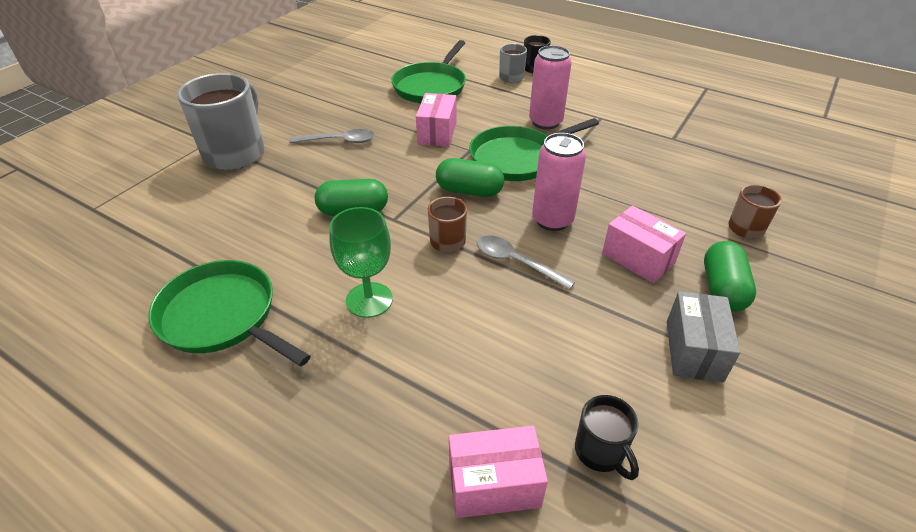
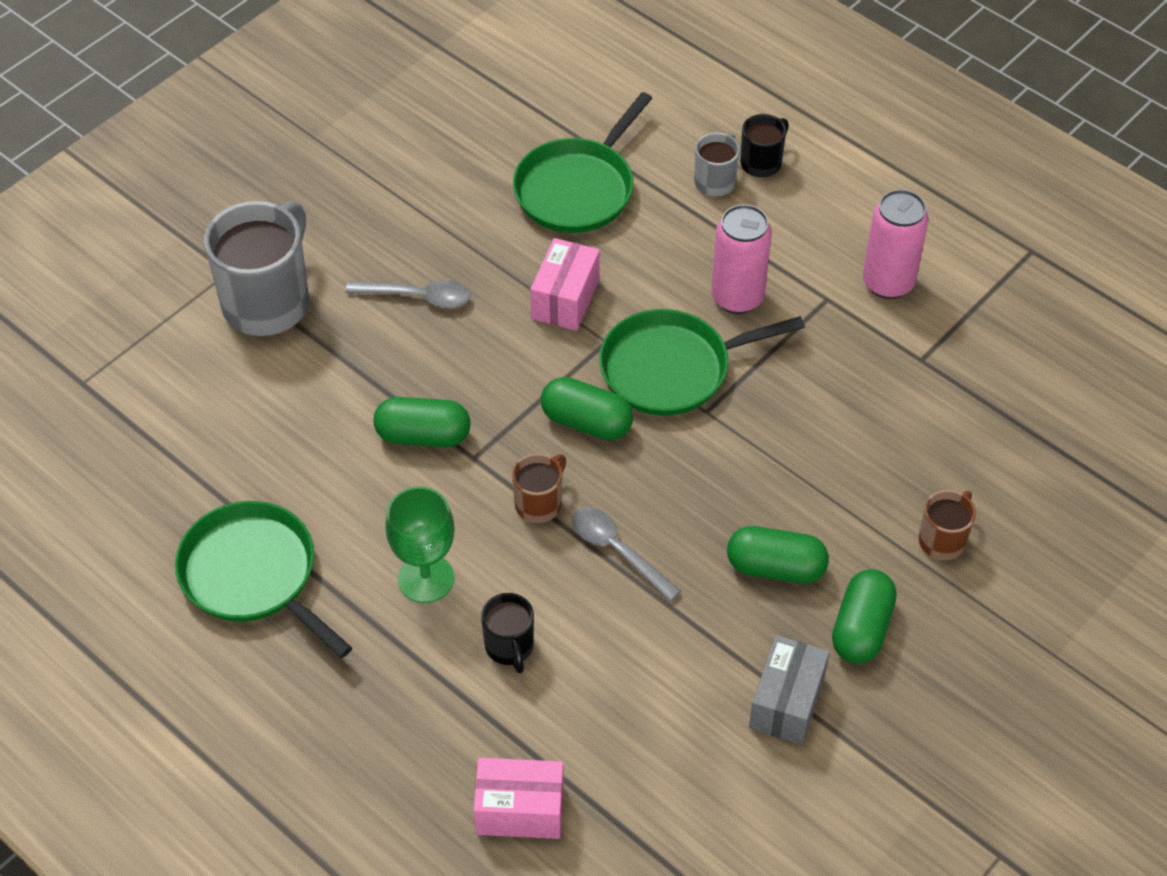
camera: 10 degrees right, 10 degrees up
(552, 220) = (685, 490): pink can -> pink can (888, 282)
(600, 452) = (637, 796): black mug -> black mug (509, 647)
(638, 258) = (775, 567): pink box -> green capsule

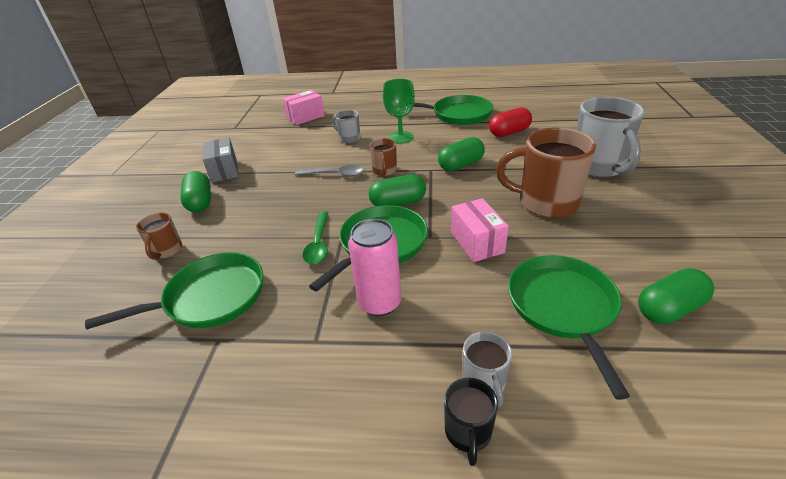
camera: 145 degrees right, 15 degrees down
(256, 457) = (509, 132): none -> red capsule
(418, 297) = (546, 202): grey spoon -> brown mug
(509, 647) = (349, 138): black mug -> grey mug
(742, 419) = (318, 244): none -> green spoon
(775, 567) = (256, 201): green capsule -> green capsule (669, 309)
(888, 282) = (274, 384): pink can -> none
(911, 419) = (210, 297): none -> green pan

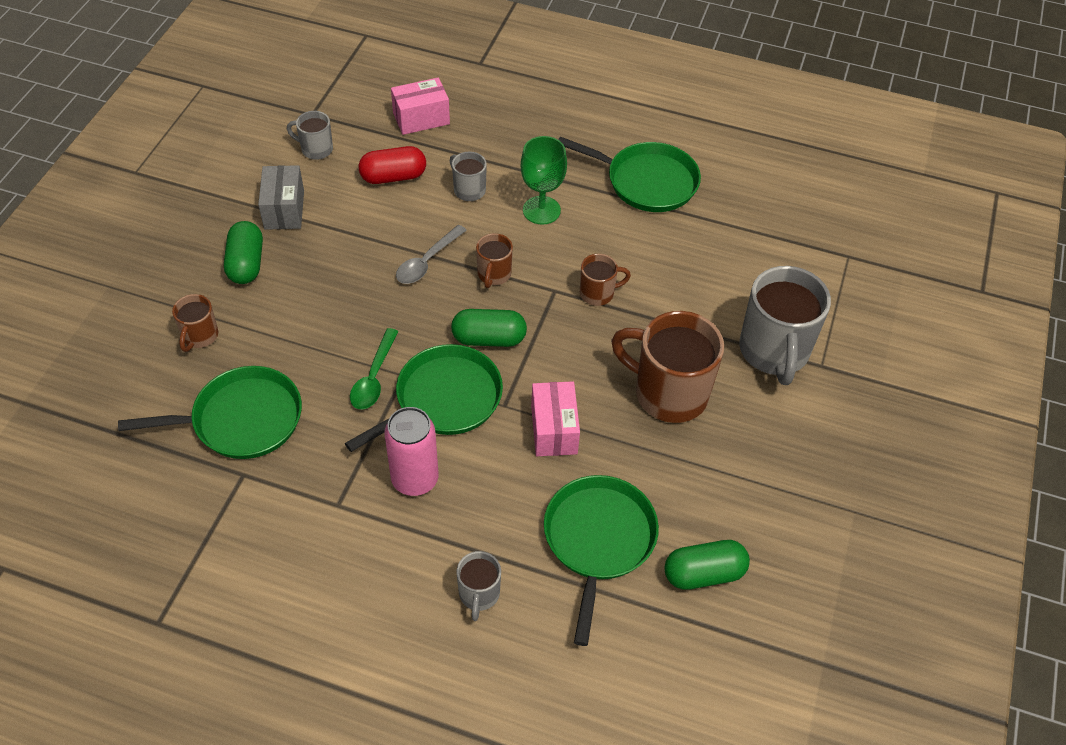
camera: 10 degrees right, 15 degrees up
(240, 141) = (316, 149): none -> grey mug
(335, 174) = (427, 262): grey spoon -> grey spoon turned 105 degrees clockwise
(461, 165) = (598, 293): green capsule -> brown mug
(468, 432) = (443, 633): black mug -> none
(509, 132) = (698, 246): red capsule -> red capsule (393, 177)

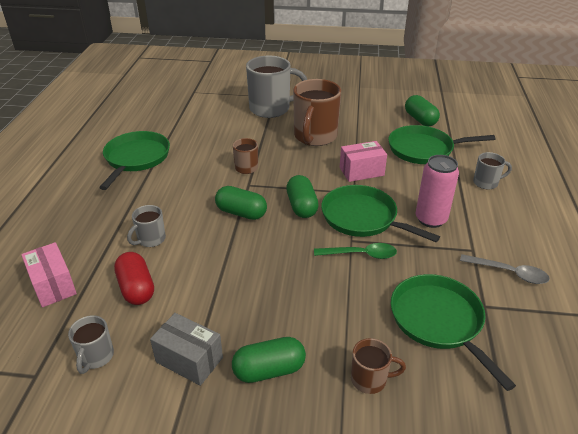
camera: 100 degrees left, 15 degrees down
(284, 209) = (189, 360): grey box -> grey box turned 45 degrees clockwise
(427, 262) = (236, 248): grey spoon -> grey spoon (509, 273)
(494, 275) = (241, 213): brown mug -> green capsule
(541, 210) = (170, 200): green goblet -> none

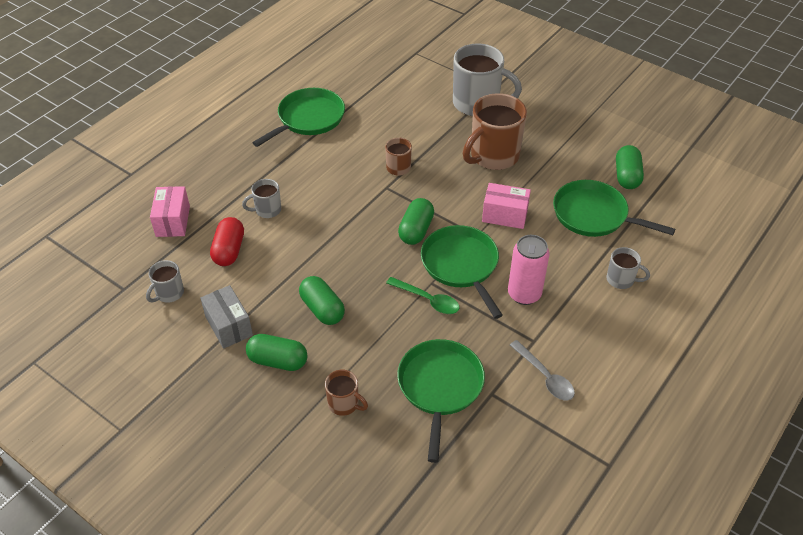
camera: 30 degrees right, 10 degrees up
(241, 213) = (358, 215): green capsule -> green capsule (322, 309)

